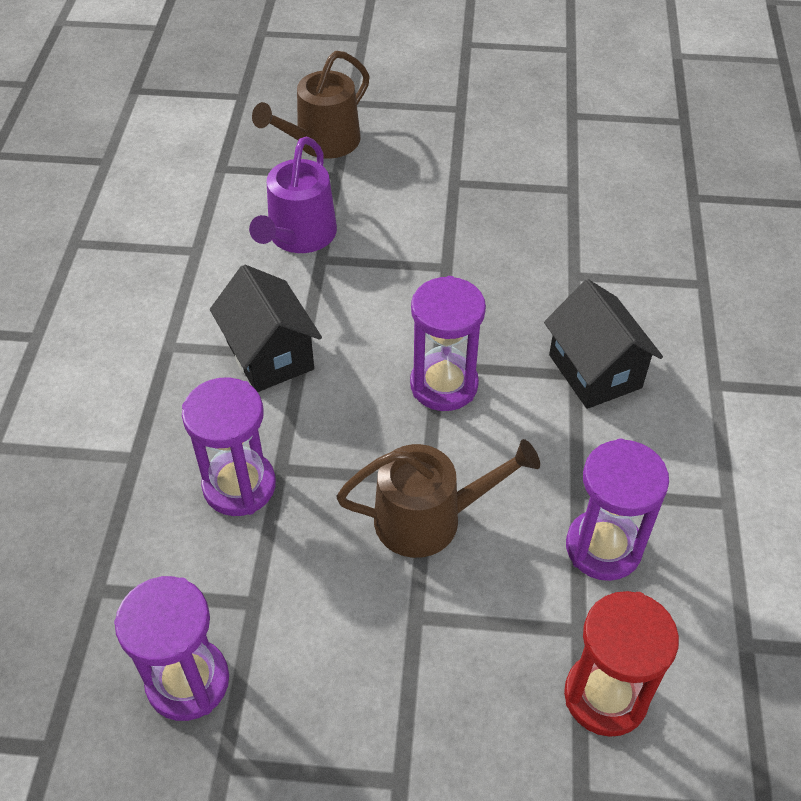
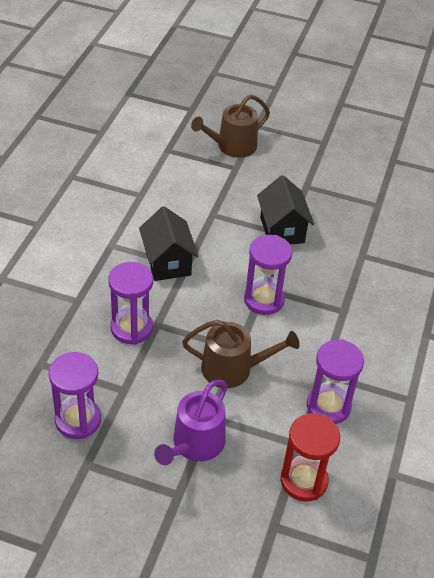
camera: 10 degrees right, 5 degrees down
(299, 236) = (203, 199): purple watering can -> purple watering can (195, 444)
(595, 371) = (356, 311): black house -> black house (282, 230)

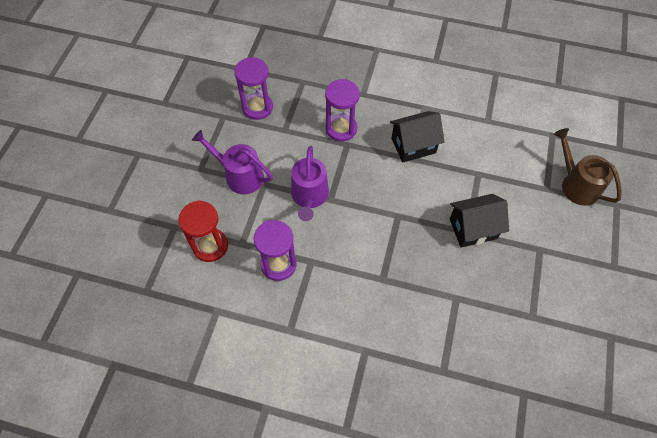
camera: 90 degrees right, 15 degrees up
(233, 369) = (309, 196): brown watering can -> purple watering can
(264, 300) = (384, 216): purple hourglass -> none

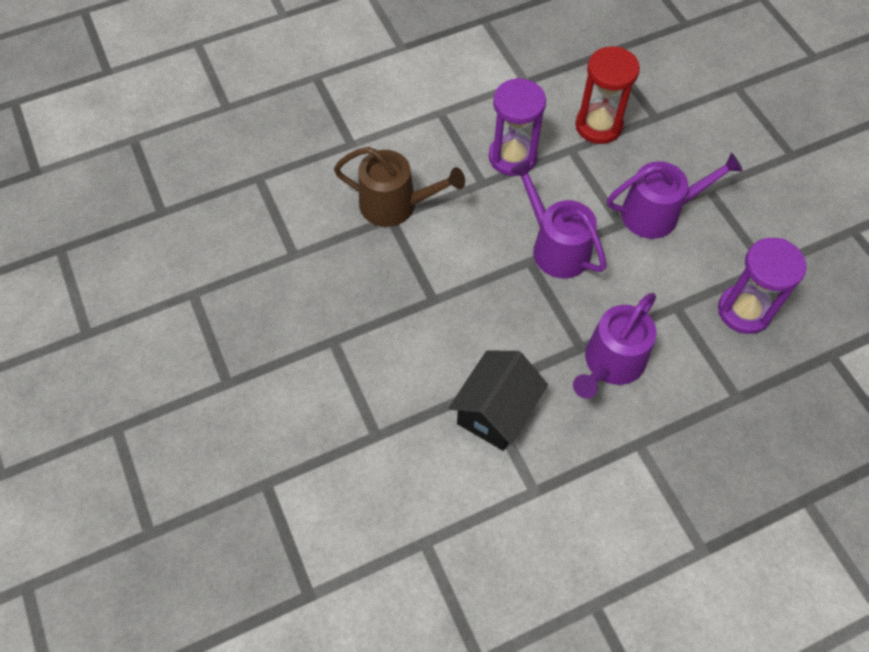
camera: 140 degrees right, 0 degrees up
(341, 129) = (611, 363): purple hourglass -> purple watering can
(473, 229) = (329, 349): black house -> none
(576, 185) = (225, 524): brown watering can -> brown watering can (395, 205)

